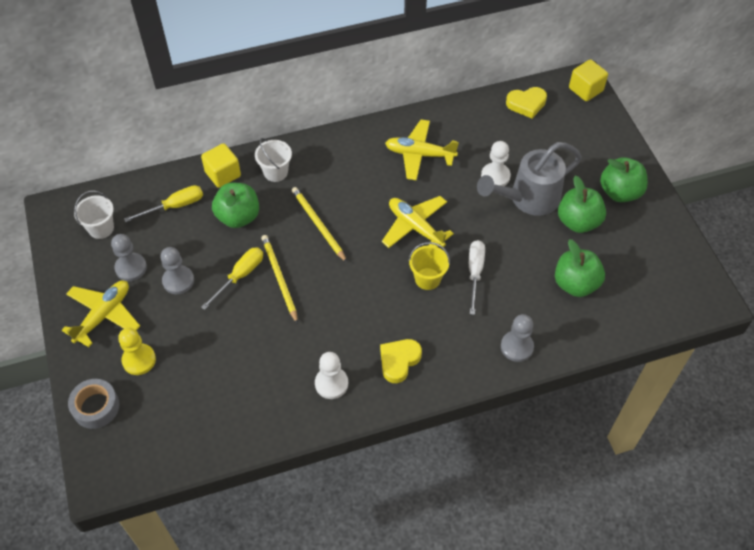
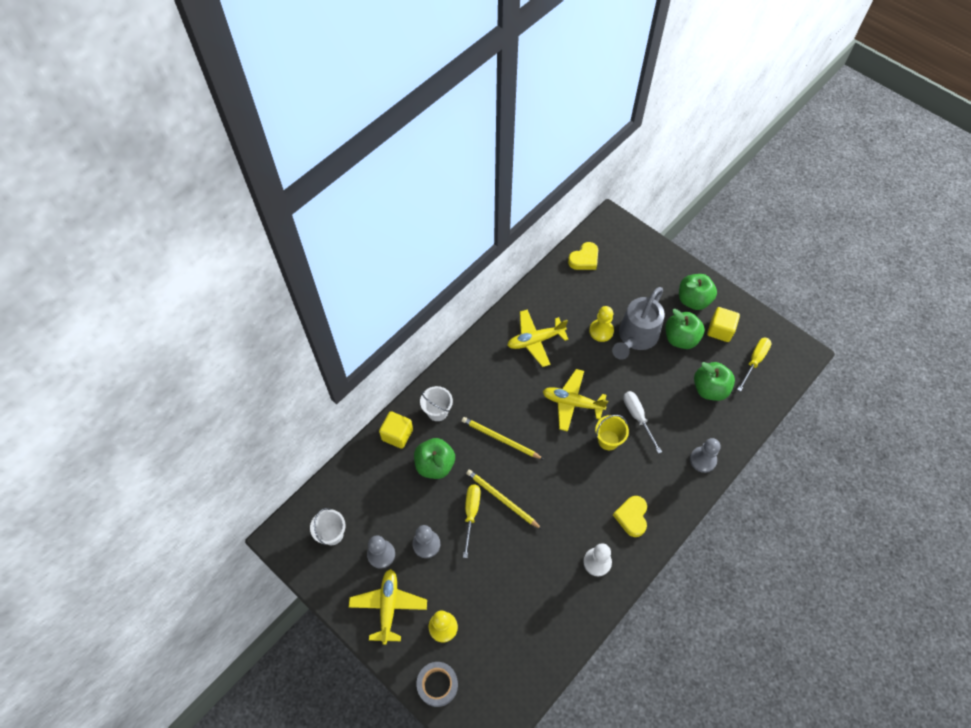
camera: 30 degrees left, 5 degrees up
(175, 206) = (378, 482): yellow screwdriver -> yellow screwdriver (754, 361)
(495, 176) = (601, 331): white pawn -> yellow pawn
(585, 89) = (618, 226): yellow cube -> yellow cube (720, 330)

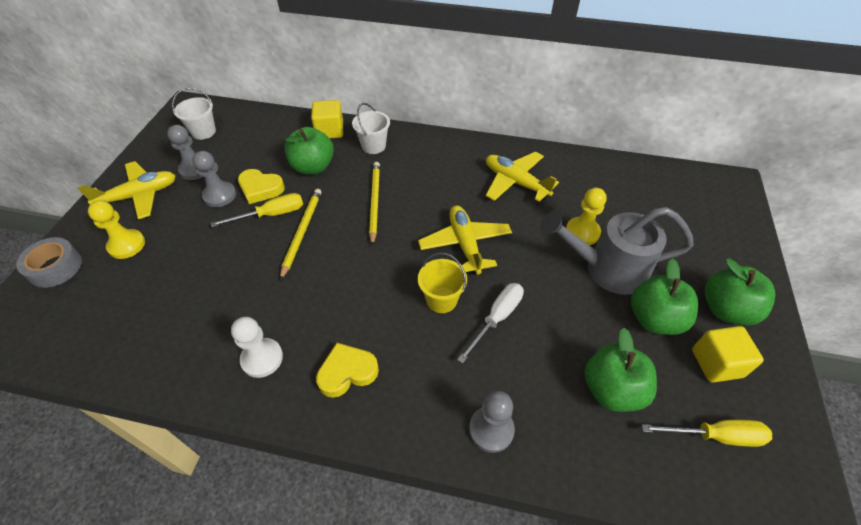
camera: 60 degrees right, 10 degrees down
(584, 259) = (657, 180): yellow heart -> yellow heart (260, 189)

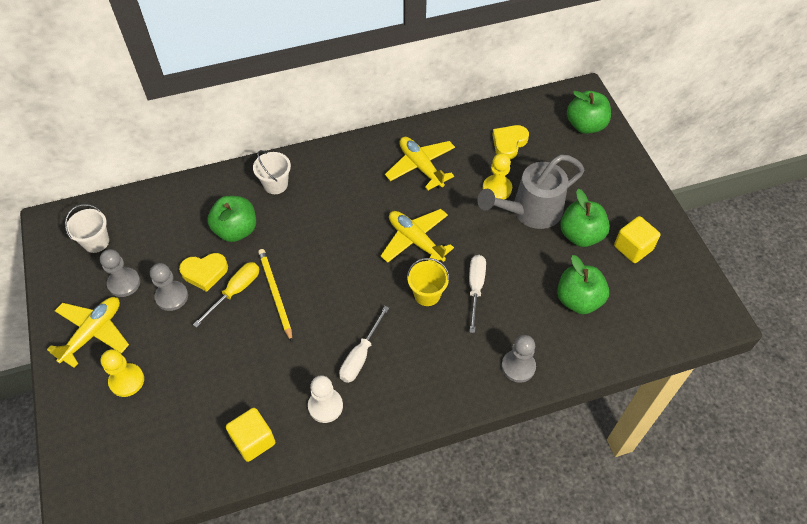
camera: 30 degrees left, 5 degrees up
(55, 267) = (79, 431): grey tape -> none
(330, 131) = (222, 186): yellow cube -> yellow cube (253, 440)
(333, 326) = (360, 356): none -> white screwdriver
(347, 372) = (396, 382): yellow heart -> yellow heart (509, 143)
(374, 202) = (317, 238): yellow pencil -> none
(515, 182) = (420, 166): yellow plane -> yellow plane turned 45 degrees clockwise
(715, 436) = (652, 297): yellow screwdriver -> none
(726, 309) = (622, 205): green apple -> green apple (585, 125)

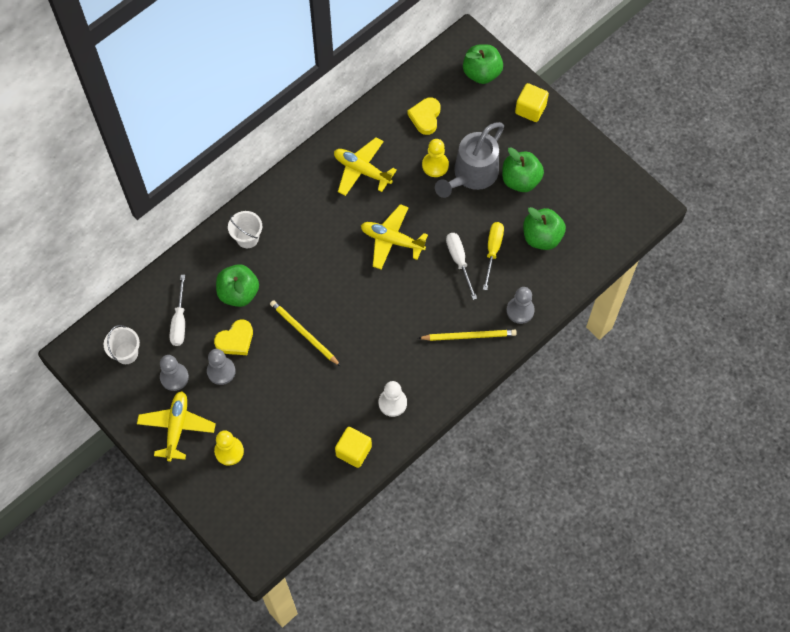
camera: 25 degrees left, 10 degrees up
(235, 291) = (270, 345): yellow screwdriver -> yellow screwdriver (493, 251)
(360, 356) = (398, 353): white screwdriver -> white screwdriver (179, 321)
(427, 294) = (424, 282): yellow bucket -> none
(447, 370) = (469, 336): none -> yellow pencil
(633, 248) = (565, 174): yellow cube -> yellow cube (530, 109)

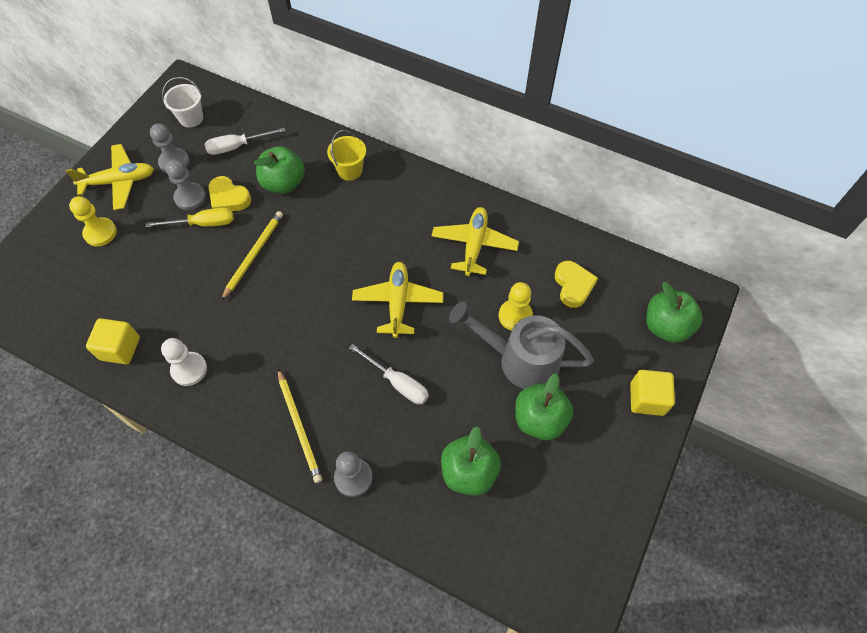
camera: 70 degrees right, 5 degrees down
(247, 238) = (350, 170): white bucket -> yellow bucket
(425, 117) = (573, 286): yellow heart -> yellow heart turned 90 degrees clockwise
(459, 261) = (397, 383): white screwdriver -> white screwdriver turned 75 degrees clockwise
(493, 251) = (426, 417): yellow screwdriver -> yellow screwdriver (203, 224)

